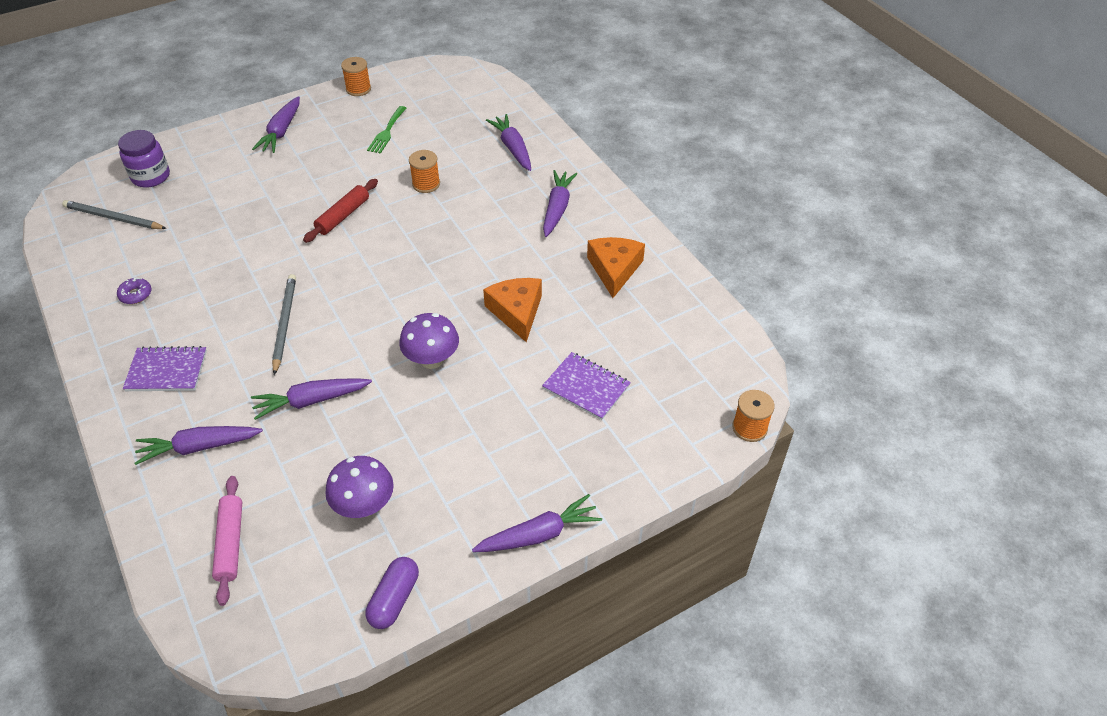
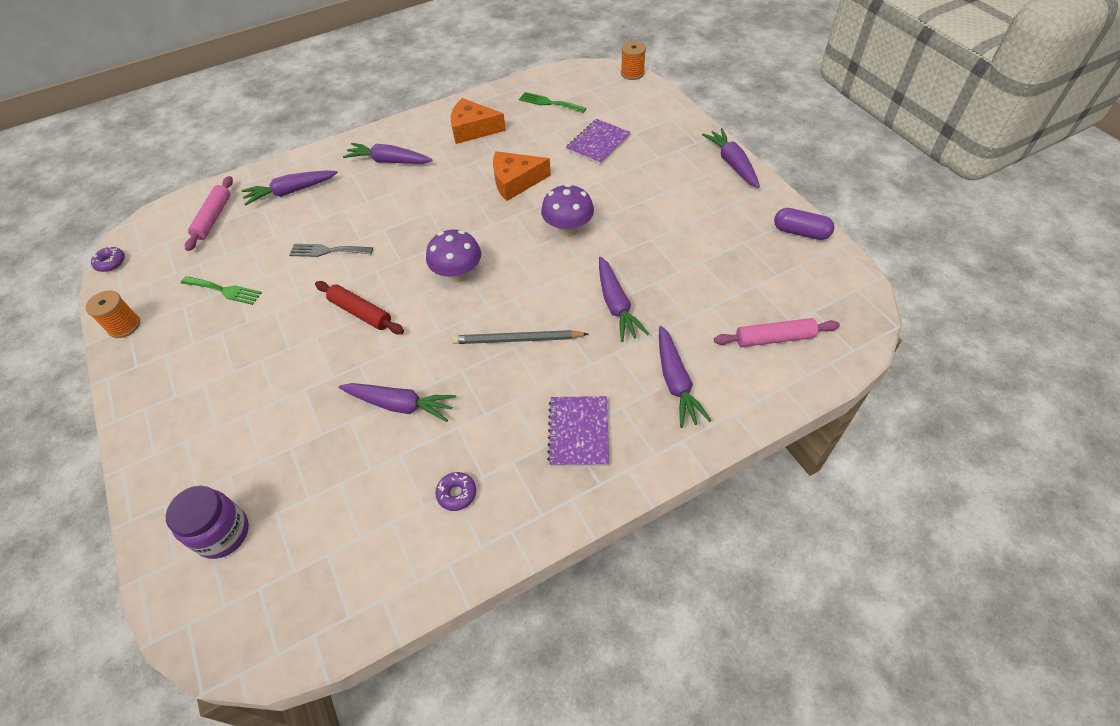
camera: 85 degrees left, 5 degrees up
(113, 218) = (301, 561): grey pencil -> none
(281, 131) = (180, 394): purple carrot -> purple carrot (400, 405)
(364, 505) = (723, 257): purple mushroom -> purple mushroom (458, 274)
(426, 184) = (327, 251): orange spool -> grey fork
(431, 66) = (111, 263): none -> purple donut
(480, 108) = (213, 218): none -> pink rolling pin
(671, 337) = (549, 103): none -> green fork

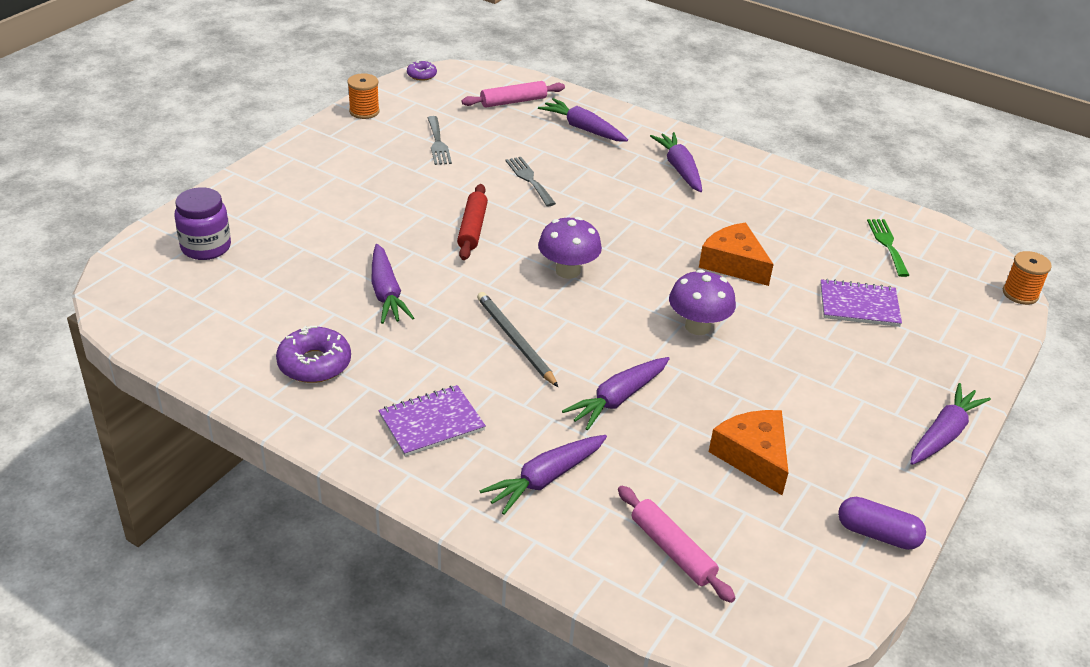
camera: 55 degrees right, 15 degrees down
(224, 290) = (438, 143): green fork -> grey fork
(457, 494) = (314, 364): purple donut -> purple donut, size x1.75
(473, 129) = (783, 205): orange cheese -> orange cheese (753, 456)
(800, 232) = (877, 534): purple capsule -> purple capsule turned 60 degrees counterclockwise

